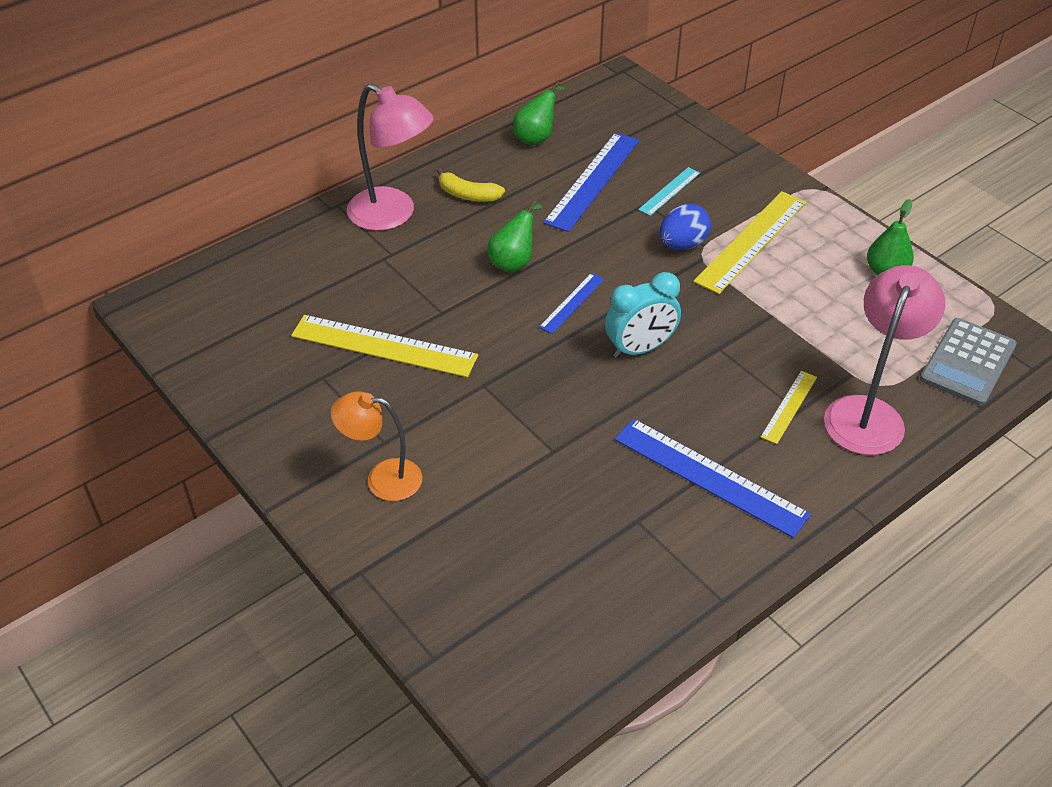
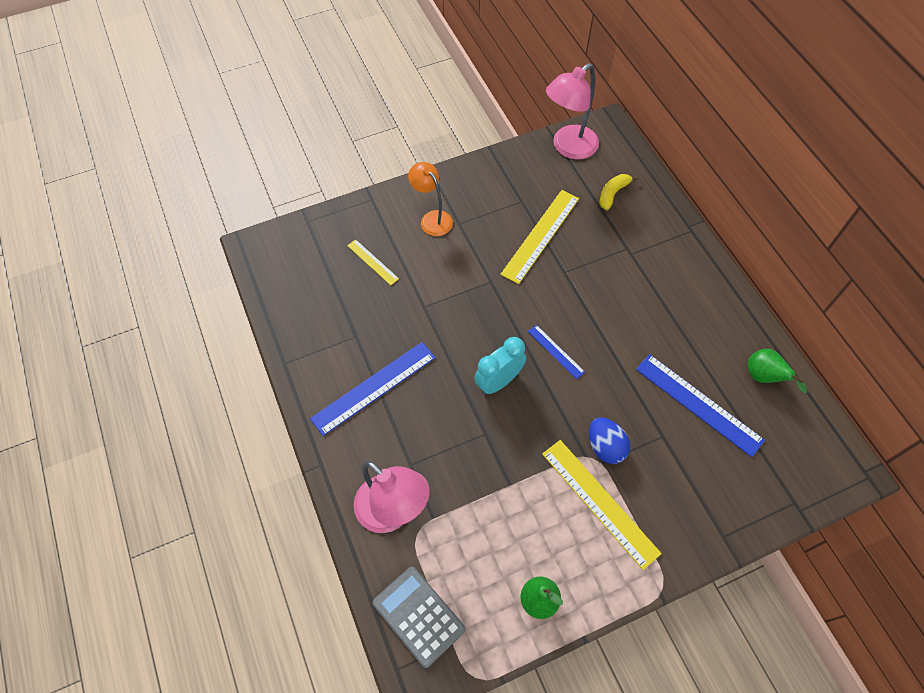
camera: 105 degrees right, 15 degrees up
(382, 478) = (432, 218): orange lamp -> orange lamp turned 60 degrees counterclockwise
(392, 215) = (674, 261): pink lamp -> pink lamp (568, 148)
(468, 195) = (692, 312): yellow banana -> yellow banana (613, 194)
(514, 262) = (608, 325): green pear -> none
(640, 349) = (498, 381): turquoise clock -> turquoise clock turned 60 degrees clockwise
(669, 191) = (676, 459): turquoise ruler -> none
(789, 407) = (416, 460): yellow ruler -> yellow ruler (372, 262)

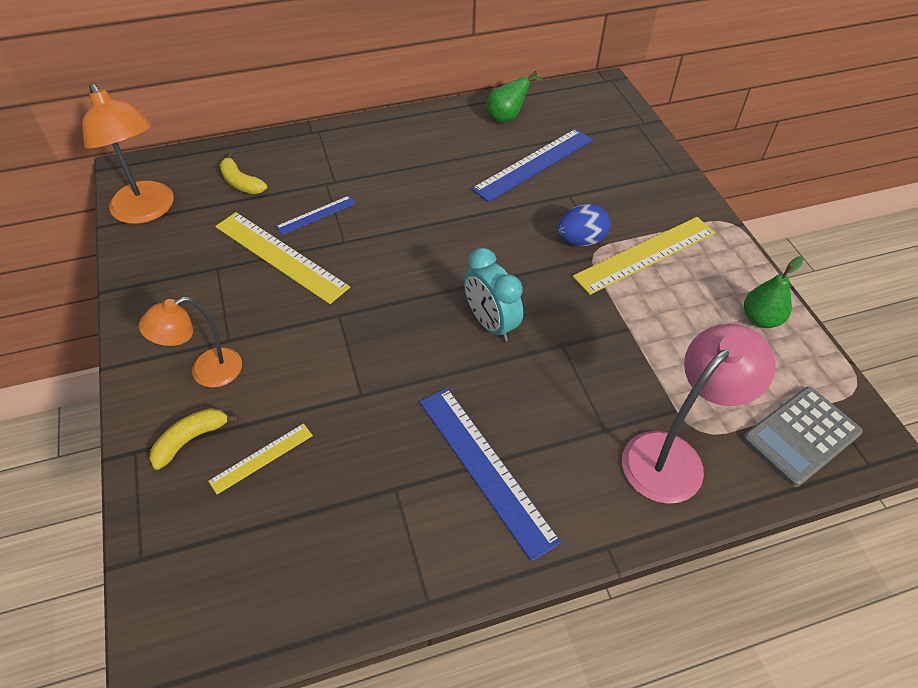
camera: 85 degrees left, 10 degrees down
(382, 223) = (190, 439): none -> yellow banana
(555, 351) = (455, 265): blue ruler -> blue ruler (316, 215)
(568, 148) = (147, 211): pink lamp -> orange lamp

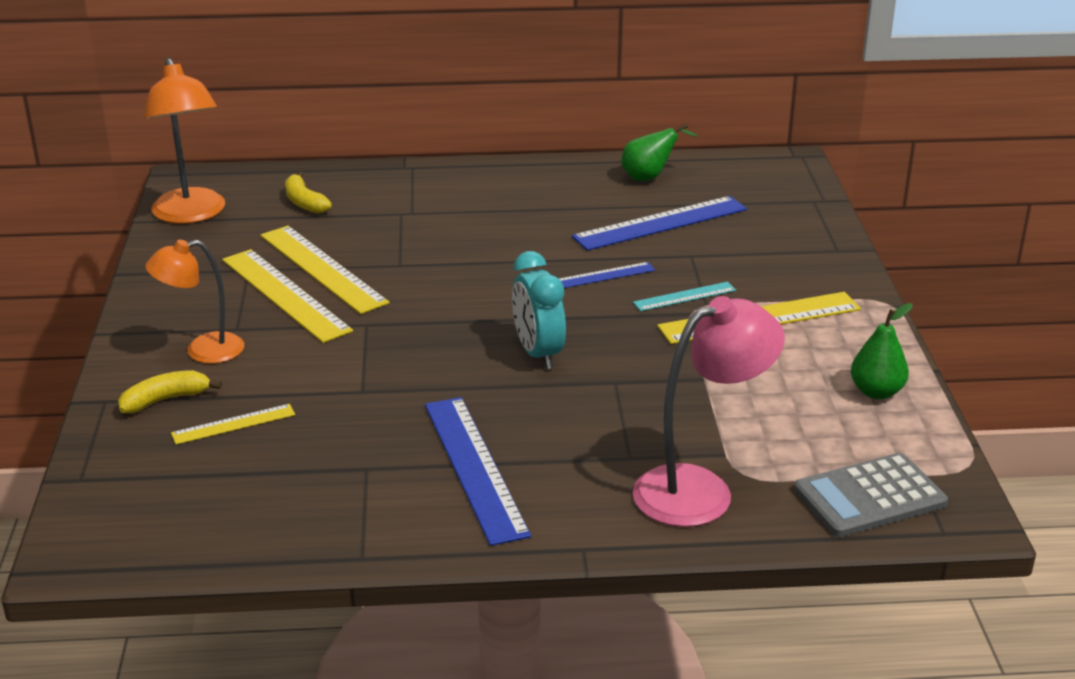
camera: 15 degrees right, 20 degrees down
(258, 292) = (285, 295): none -> yellow ruler
(316, 215) = (378, 239): blue ruler -> blue ruler (604, 275)
(581, 240) = (684, 296): blue egg -> turquoise ruler

